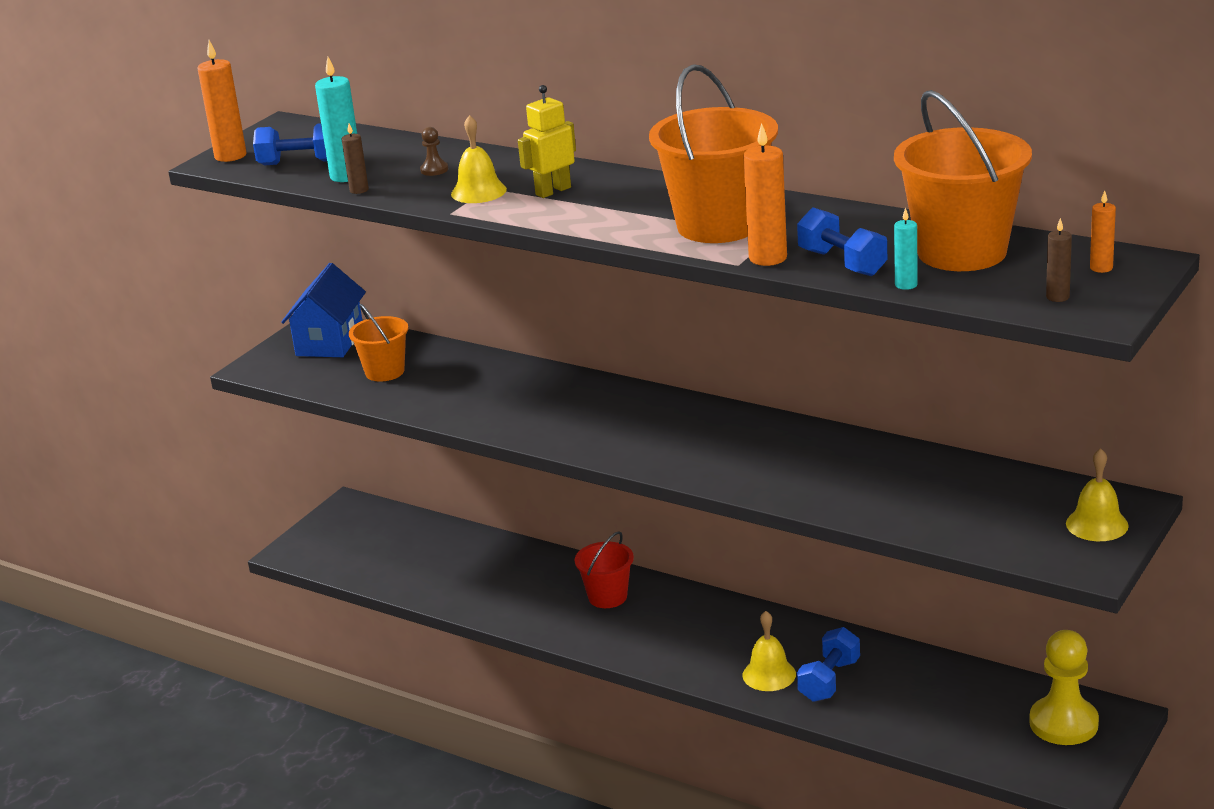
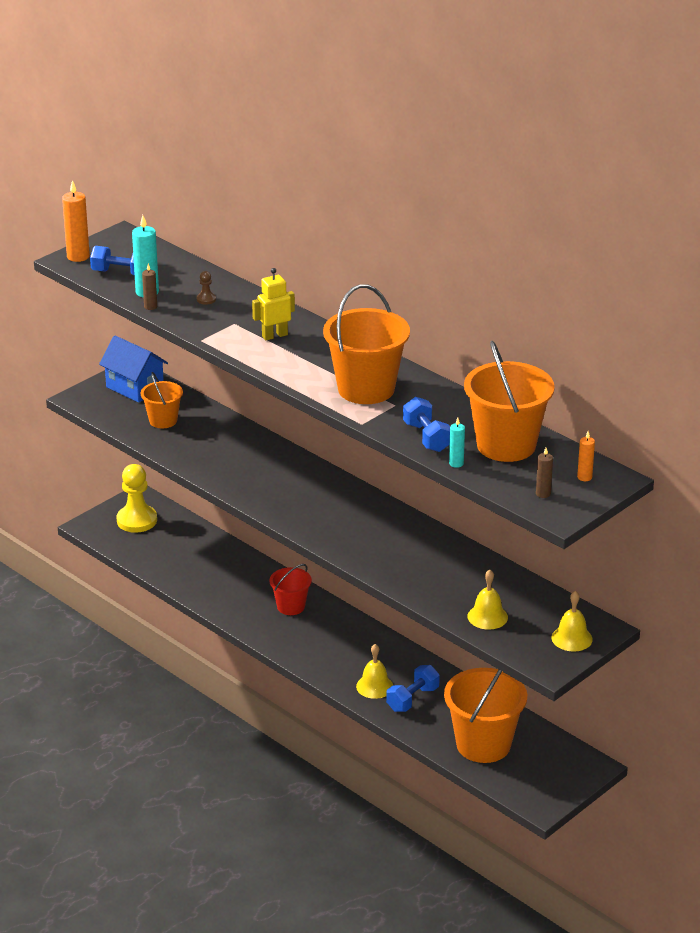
camera: 10 degrees right, 5 degrees up
(329, 342) = (135, 387): blue house -> blue house turned 75 degrees counterclockwise
(478, 191) = (227, 325): yellow bell -> yellow bell (487, 616)
(768, 258) = (382, 423): orange candle -> none
(957, 720) = (483, 744): none -> orange bucket
(1063, 723) = (552, 762): yellow pawn -> yellow pawn (137, 520)

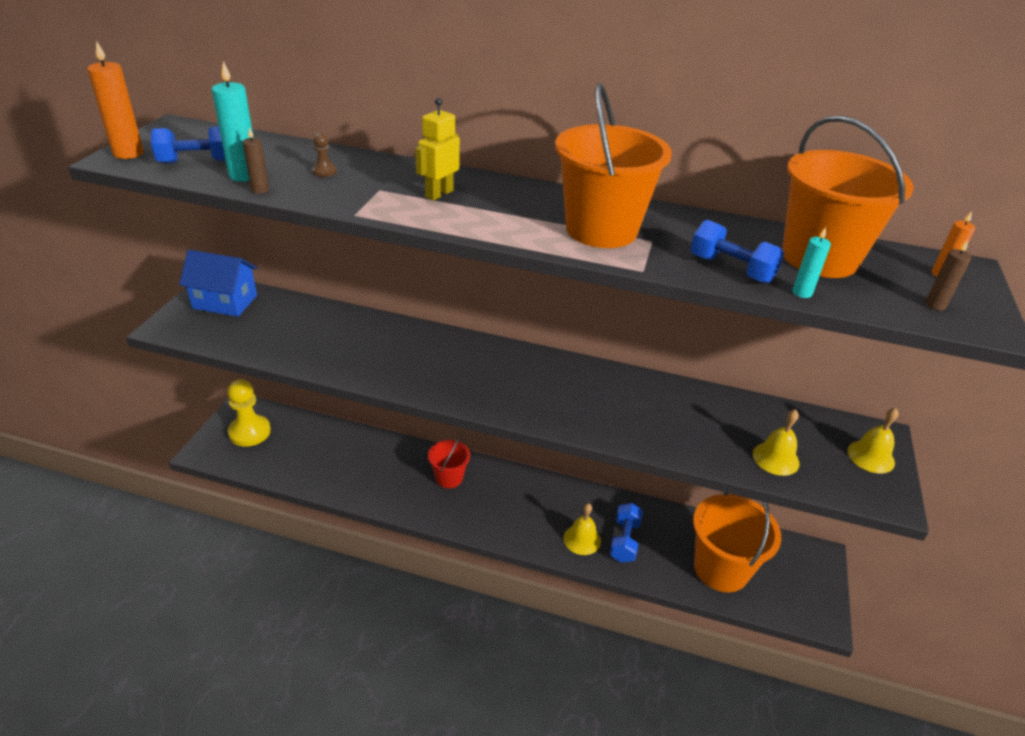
camera: 30 degrees left, 5 degrees up
(163, 420) = (276, 329): orange bucket -> none

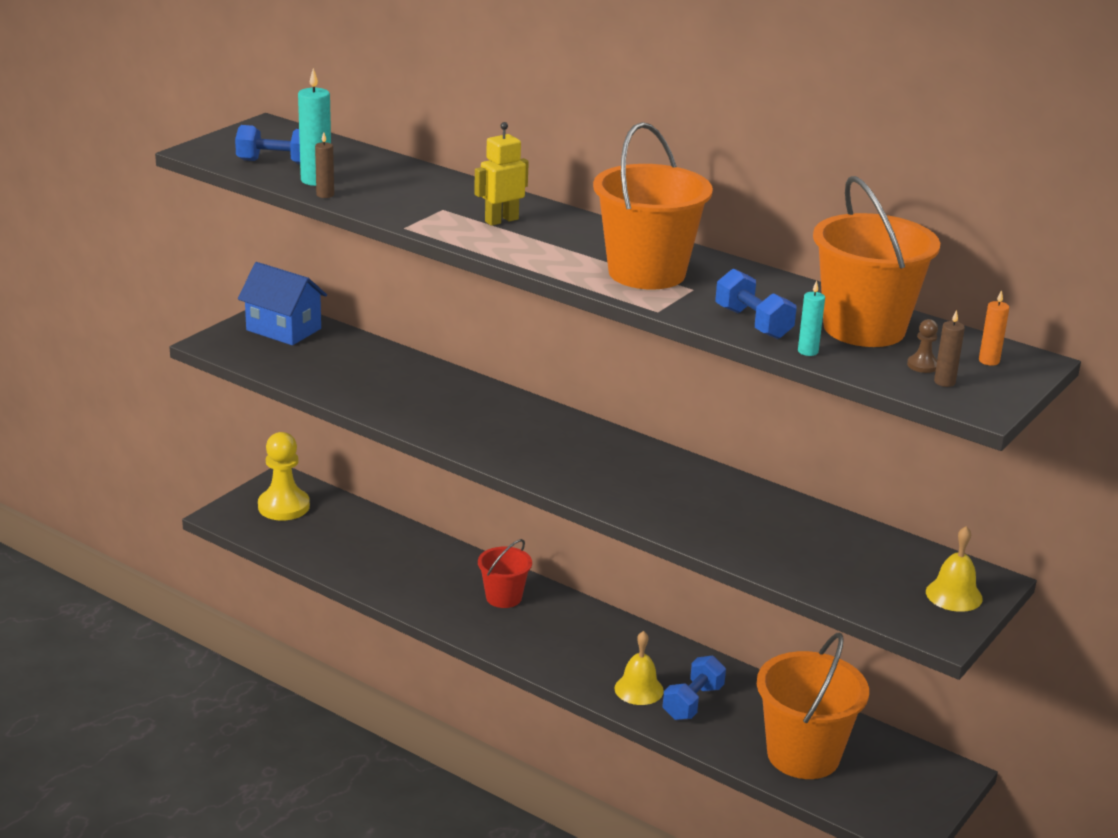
camera: 20 degrees right, 10 degrees down
(128, 153) = (214, 147): orange candle -> none
(324, 171) = (397, 186): brown pawn -> brown pawn (922, 365)
(776, 458) = (831, 574): yellow bell -> none

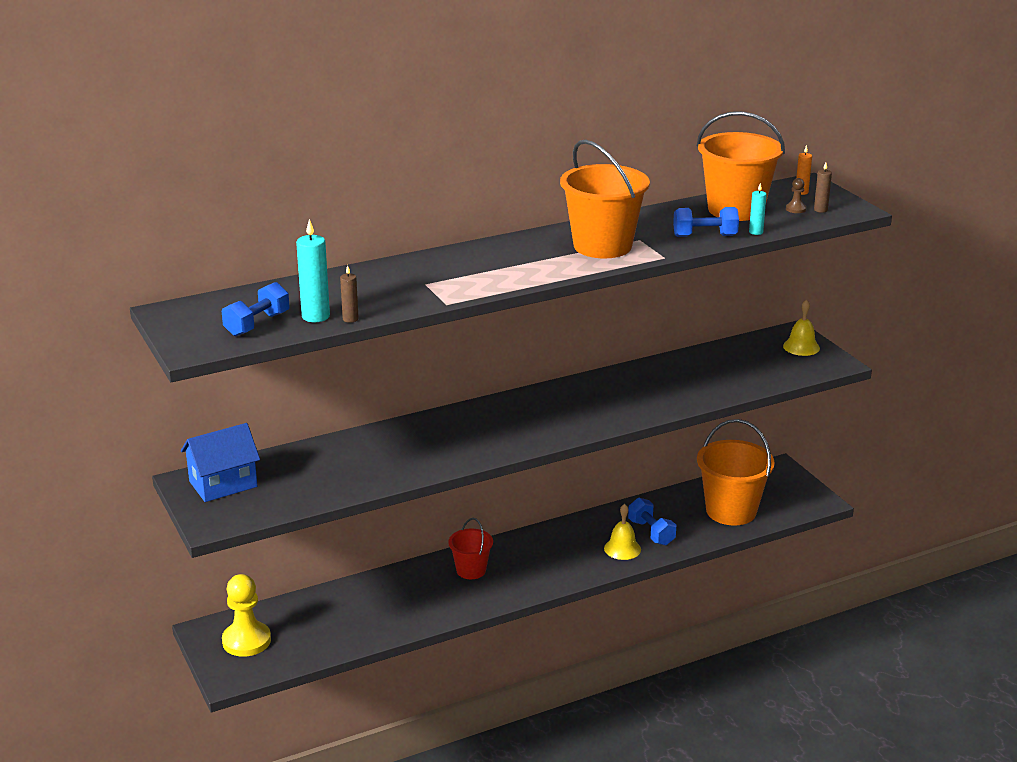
camera: 60 degrees left, 0 degrees up
(501, 220) = (468, 269): yellow robot -> none

